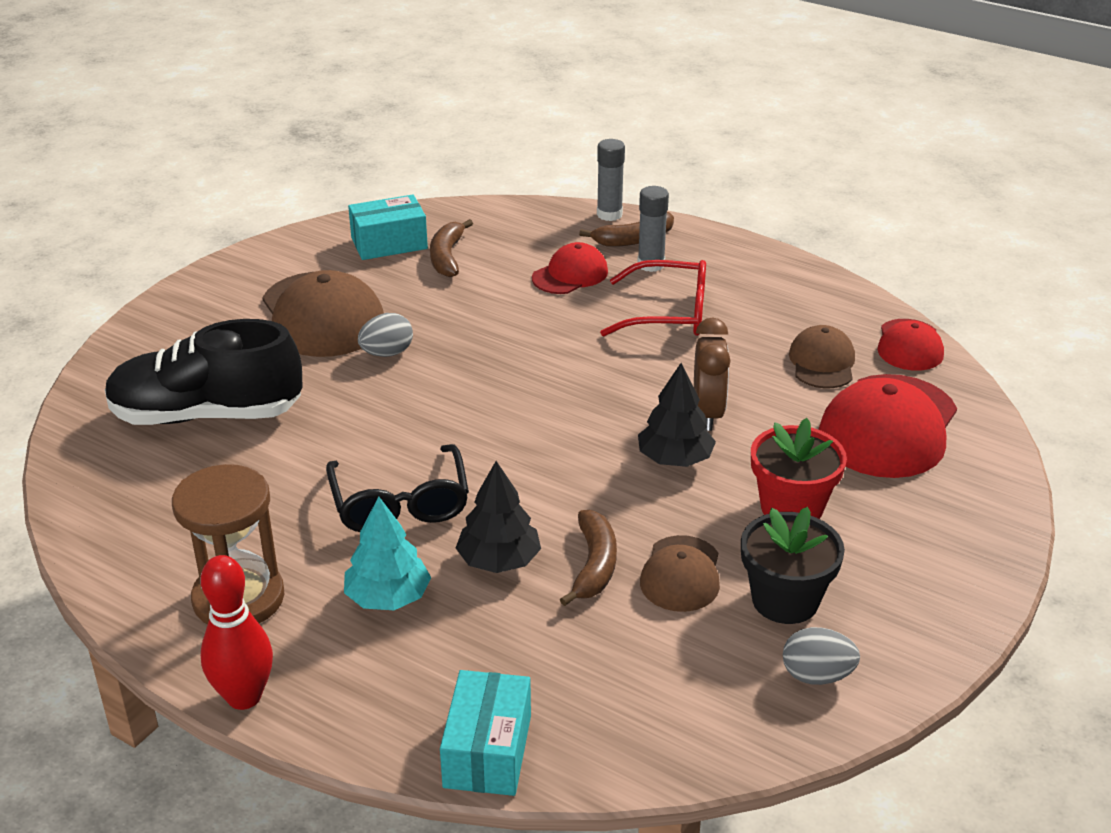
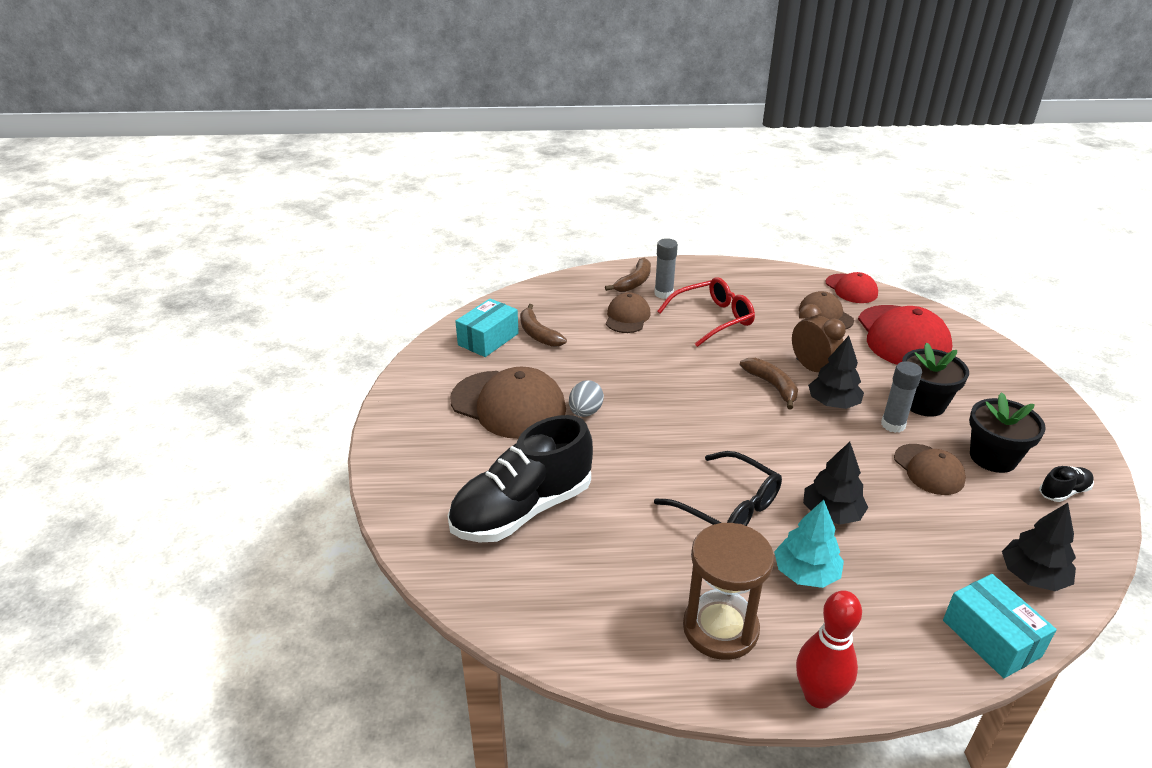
camera: 35 degrees left, 0 degrees up
(570, 275) = (627, 317): red cap -> brown cap
(594, 565) = (882, 488): brown banana -> brown banana (772, 386)
(609, 214) = (600, 272): grey glue stick -> grey glue stick (893, 425)
(630, 728) = (1032, 576): none -> black tree
(791, 508) = (924, 403): red flower pot -> black flower pot
(817, 676) = (1063, 492): grey egg -> black shoe

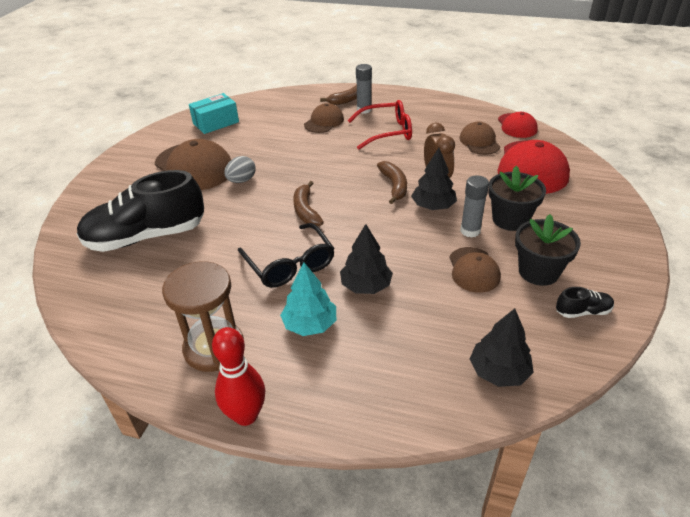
camera: 20 degrees right, 5 degrees up
(538, 334) = (252, 124): brown banana -> brown banana (306, 211)
(991, 638) = (422, 411): turquoise box -> none

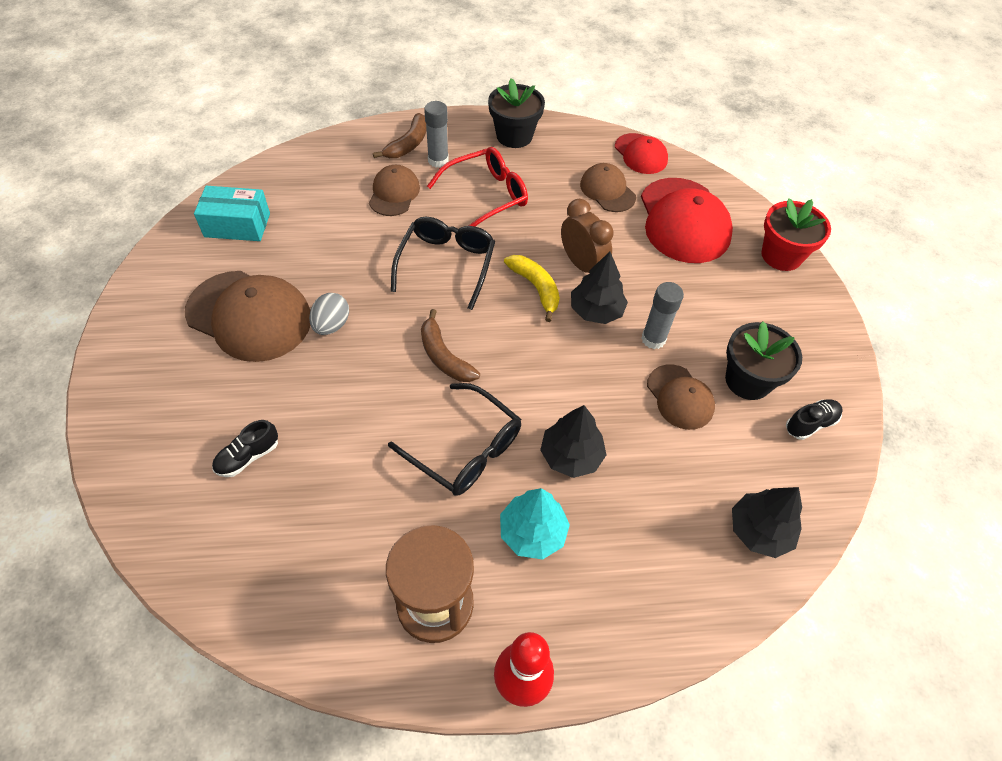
camera: 25 degrees left, 15 degrees up
(146, 236) = (248, 456): black shoe -> black shoe, size x0.41
(216, 123) = (237, 225): turquoise box -> turquoise box turned 60 degrees clockwise
(337, 163) = (446, 264): none -> black glasses
(394, 186) = (536, 288): brown banana -> yellow banana
(510, 219) = (690, 310): black flower pot -> black flower pot (514, 136)
(608, 200) = (781, 255): none -> red flower pot

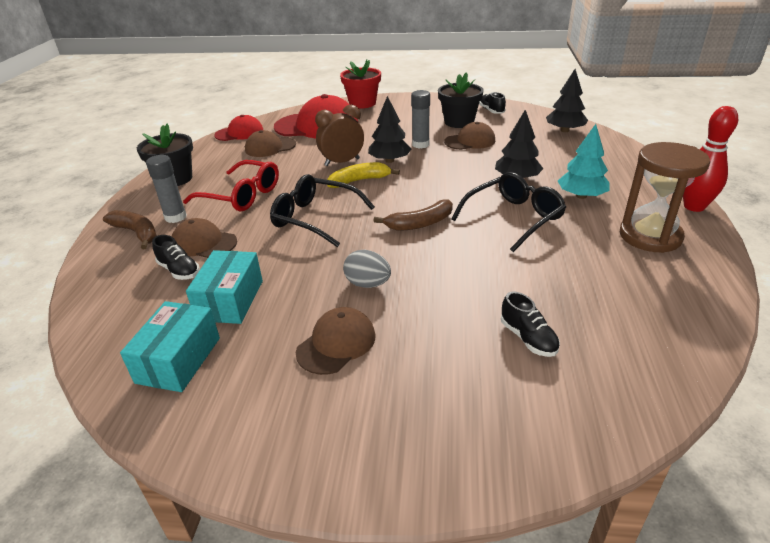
camera: 75 degrees left, 20 degrees down
(249, 316) = (336, 343): brown cap -> brown cap, size x0.56
(308, 235) = (230, 300): none -> turquoise box
(350, 190) = (179, 270): none -> black shoe
(486, 196) = (241, 196): red glasses -> red glasses turned 135 degrees clockwise

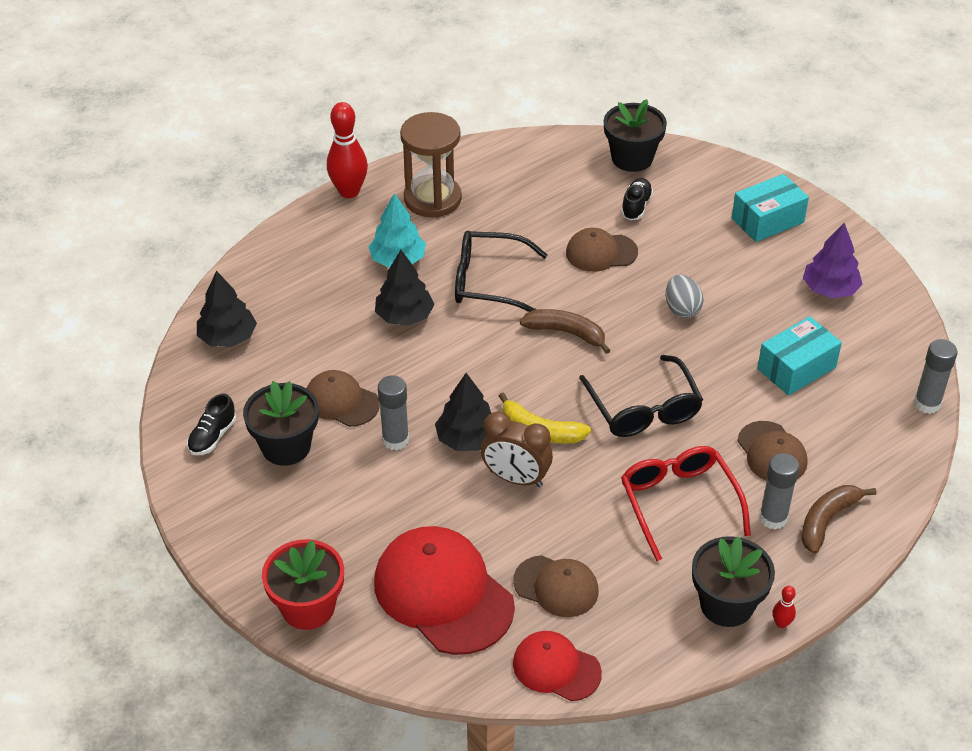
camera: 135 degrees left, 10 degrees up
(88, 343) = (927, 404): none -> grey glue stick
(137, 187) = (781, 623): none -> red bowling pin
(137, 233) = (827, 520): brown banana -> brown banana turned 45 degrees clockwise
(178, 360) = (867, 343): turquoise box -> turquoise box (767, 220)
(179, 270) = (816, 432): black shoe -> none
(257, 388) = (830, 289): none -> purple tree
(336, 343) = (754, 282): brown cap -> brown cap (601, 252)
(619, 387) = (632, 158): none -> black flower pot

